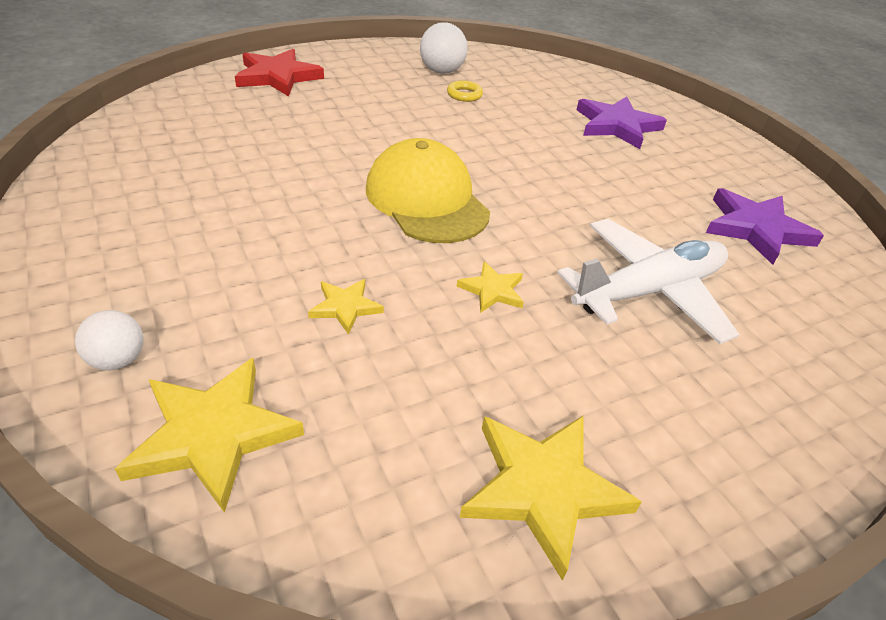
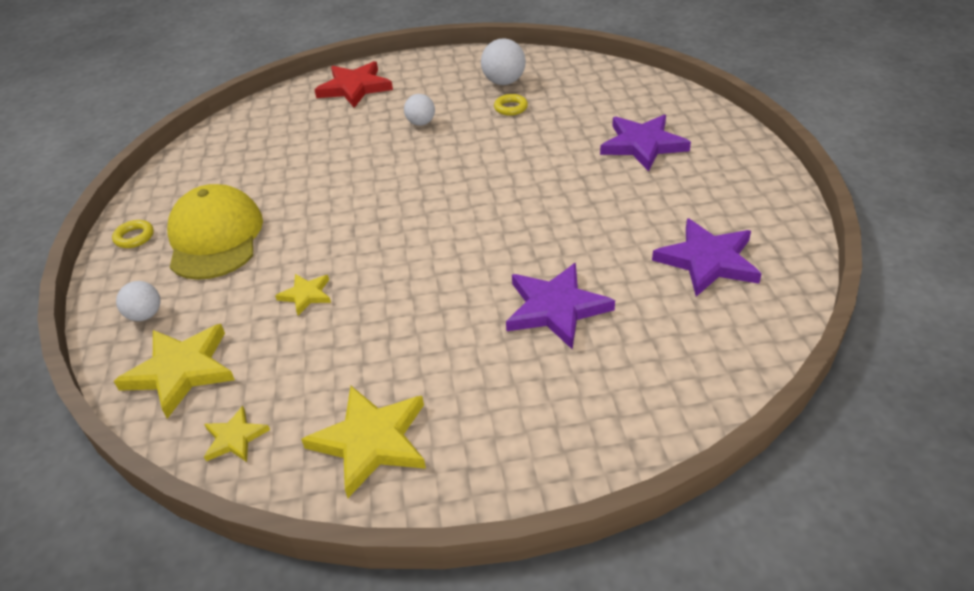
camera: 25 degrees right, 0 degrees up
(54, 255) = (134, 237): none -> yellow ring
(376, 110) = (421, 123): none -> white ball
(426, 200) = (416, 211): yellow cap -> yellow cap (215, 238)
(492, 290) = (424, 293): yellow star -> yellow star (235, 438)
(648, 291) = (556, 308): white plane -> purple star

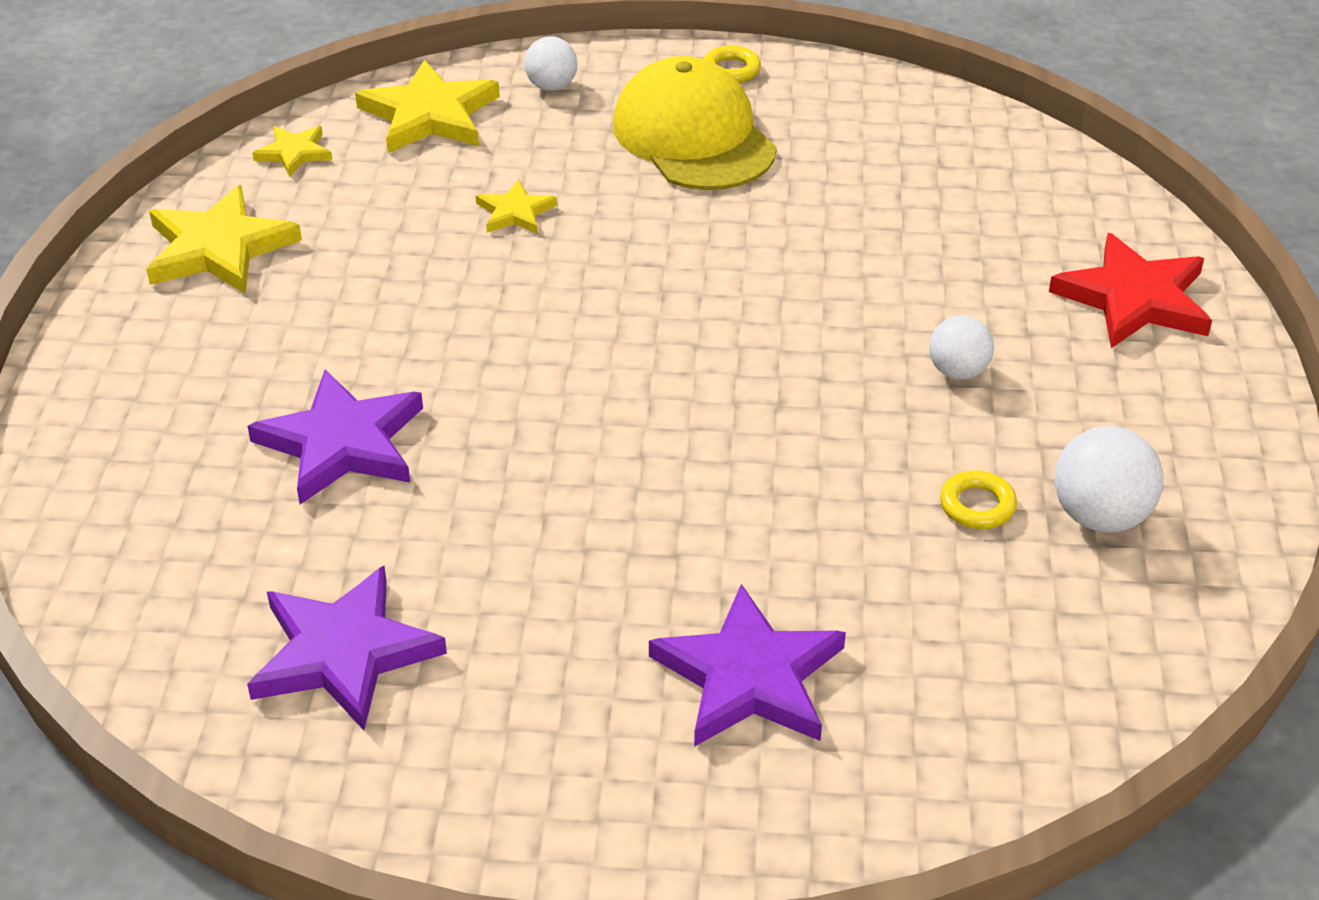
camera: 100 degrees right, 0 degrees up
(215, 238) = (693, 137): yellow cap -> yellow cap turned 120 degrees counterclockwise

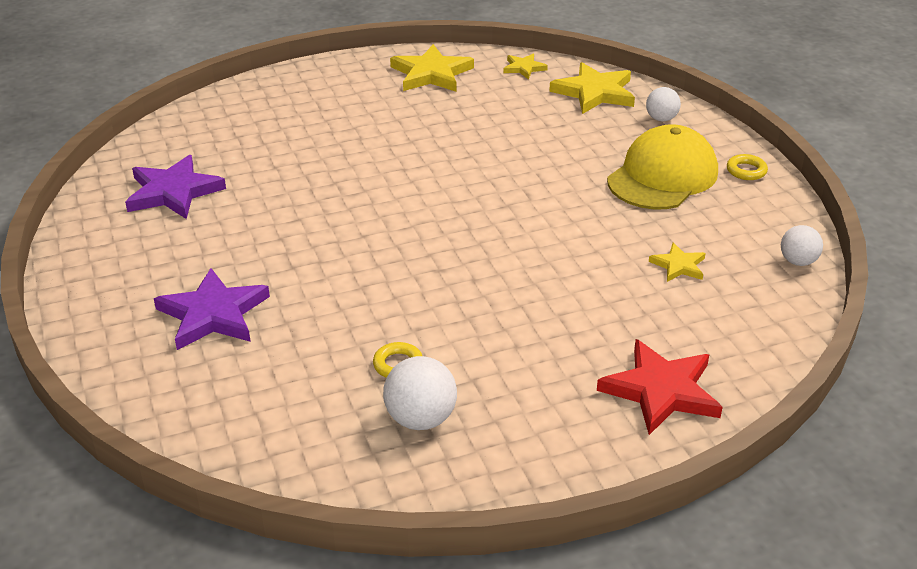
camera: 65 degrees right, 5 degrees down
(342, 443) = (313, 148): purple star -> none
(515, 212) = (534, 141): yellow star -> yellow star (678, 265)
(958, 371) = (519, 329): white ball -> white ball (798, 261)

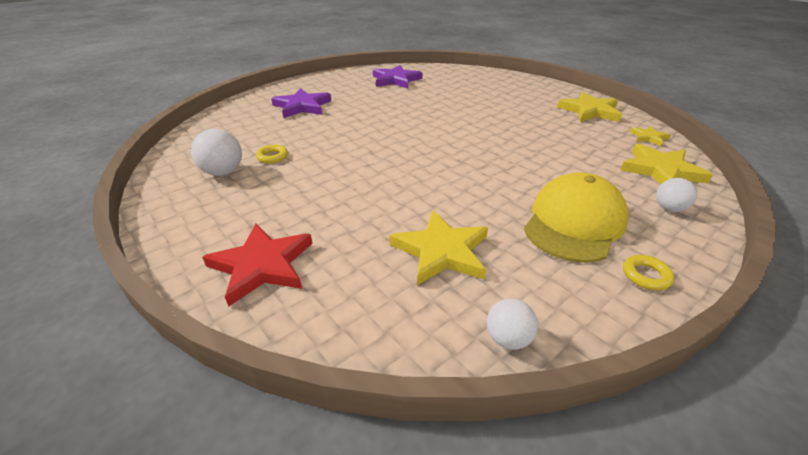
camera: 70 degrees right, 0 degrees up
(662, 176) = (574, 223): yellow cap -> yellow cap turned 75 degrees counterclockwise
(678, 265) = (441, 251): yellow star -> yellow star, size x1.88

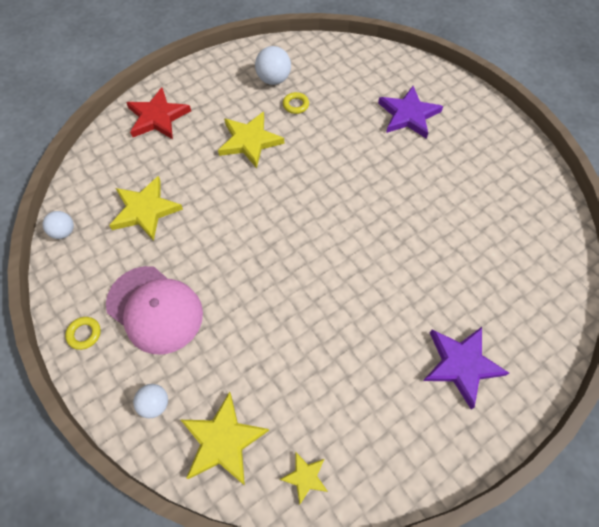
camera: 95 degrees right, 25 degrees up
(395, 80) = (505, 205): purple star -> purple star (461, 364)
(574, 223) = (155, 309): yellow cap -> pink cap
(590, 111) = (396, 436): yellow star -> yellow star (249, 141)

